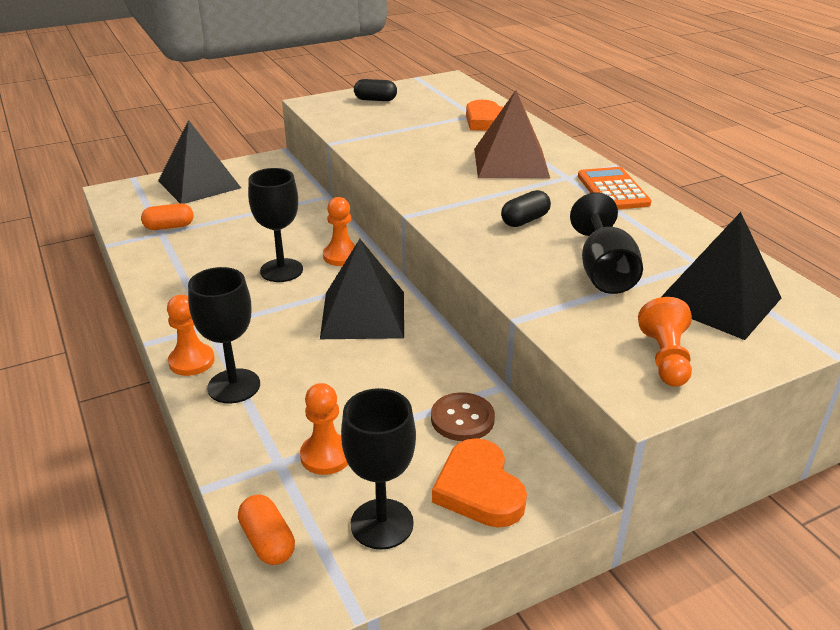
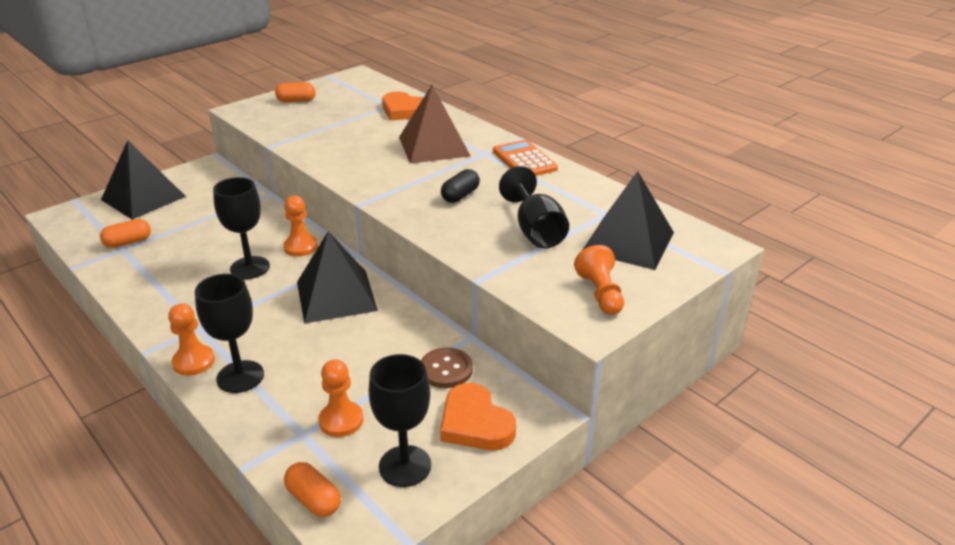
camera: 15 degrees left, 0 degrees up
(375, 100) = (296, 101): black capsule -> orange capsule

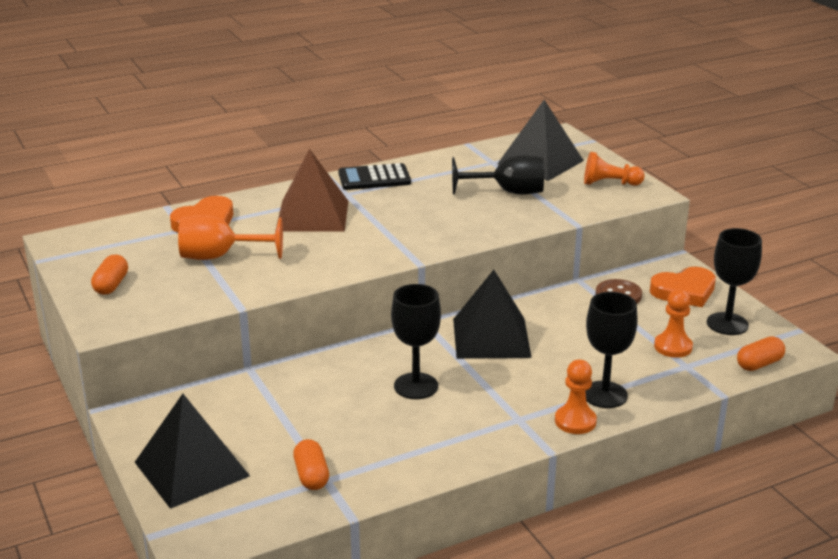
camera: 75 degrees left, 5 degrees down
(300, 247) = (388, 353): orange pawn -> none
(348, 125) = (219, 256): none -> orange goblet
(460, 196) = (429, 215): black capsule -> none
(524, 160) = (374, 178): orange calculator -> black calculator

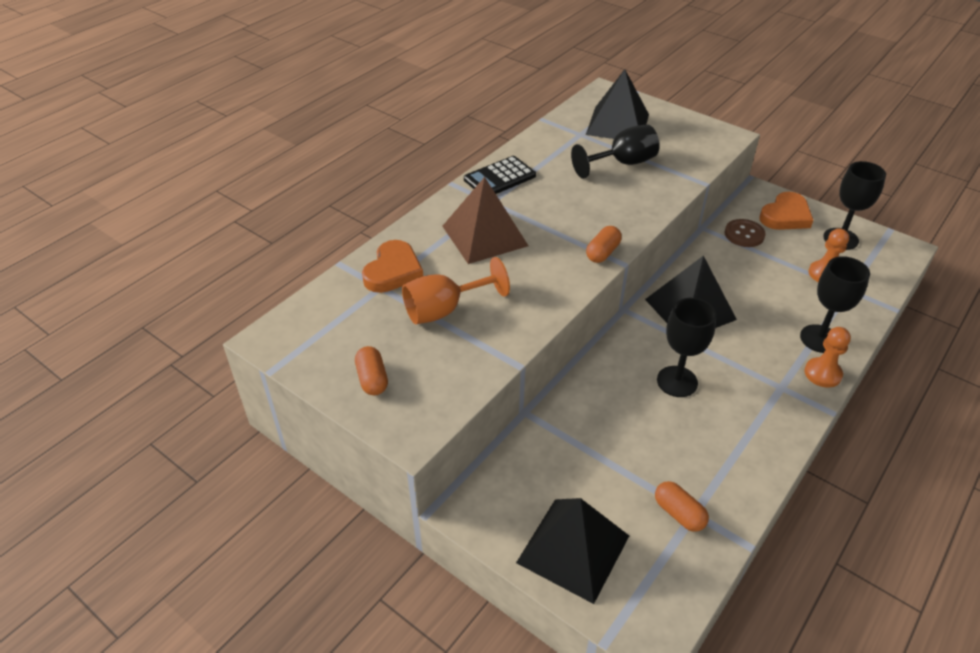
camera: 25 degrees left, 15 degrees up
(609, 183) = (690, 133): orange pawn -> none
(759, 364) = (893, 271): orange capsule -> orange capsule (603, 253)

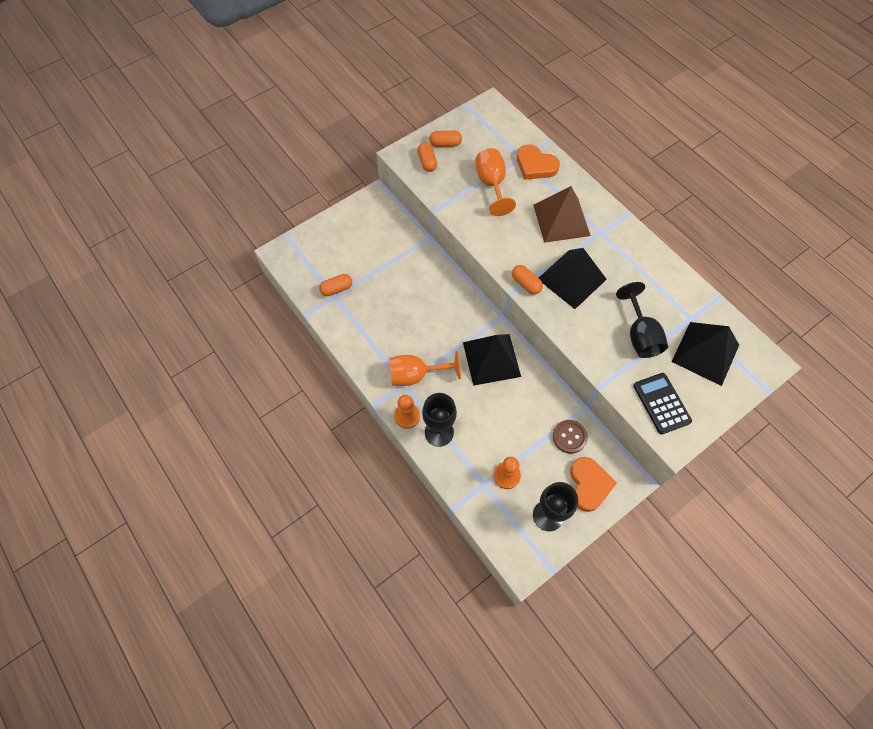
camera: 105 degrees right, 20 degrees up
(420, 395) = (427, 162): none -> orange capsule
(500, 178) = (632, 244): black calculator -> black calculator (661, 403)
(573, 549) = (335, 236): black pyramid -> black pyramid (572, 279)
(677, 381) = (428, 324): black goblet -> none
(760, 378) = (415, 375): none -> orange goblet
(785, 216) = (589, 485): orange heart -> orange heart turned 150 degrees counterclockwise

